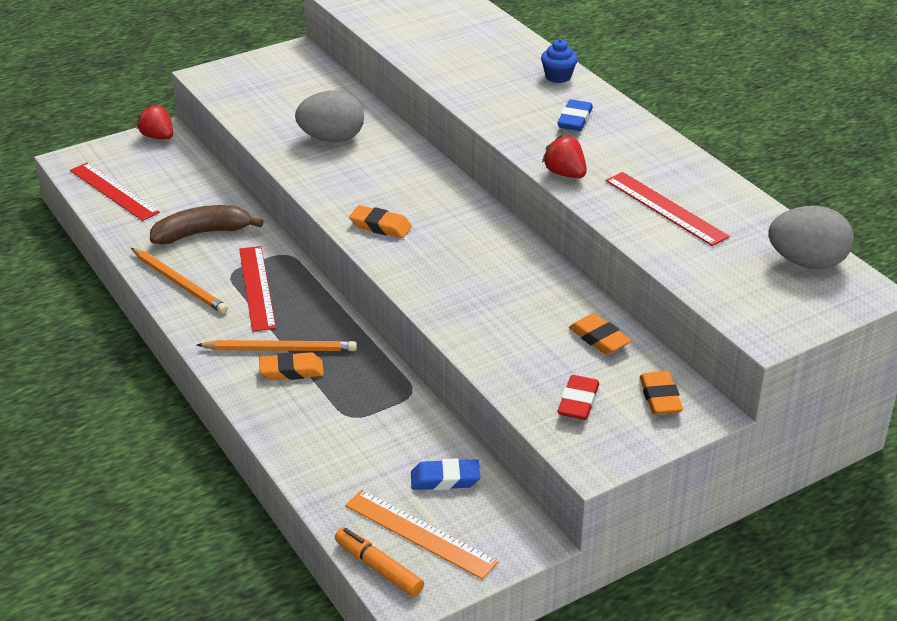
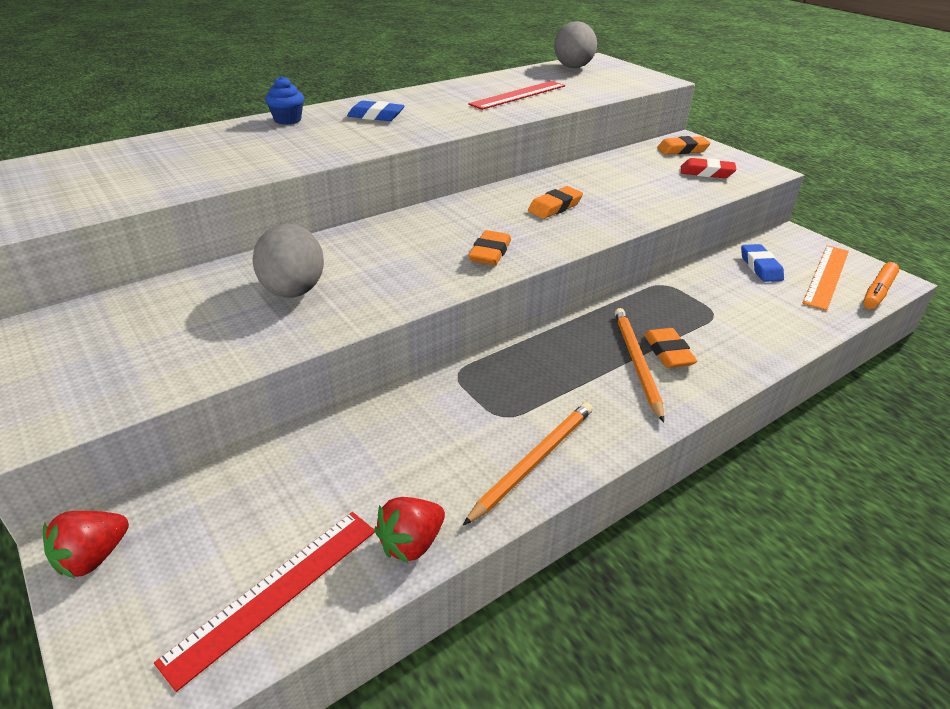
camera: 95 degrees left, 0 degrees up
(202, 233) = (412, 455): brown banana -> none
(257, 287) = (529, 390): red ruler -> none
(565, 174) = (472, 121): red strawberry -> red strawberry (411, 543)
(599, 339) = (627, 165): orange eraser -> orange eraser (555, 207)

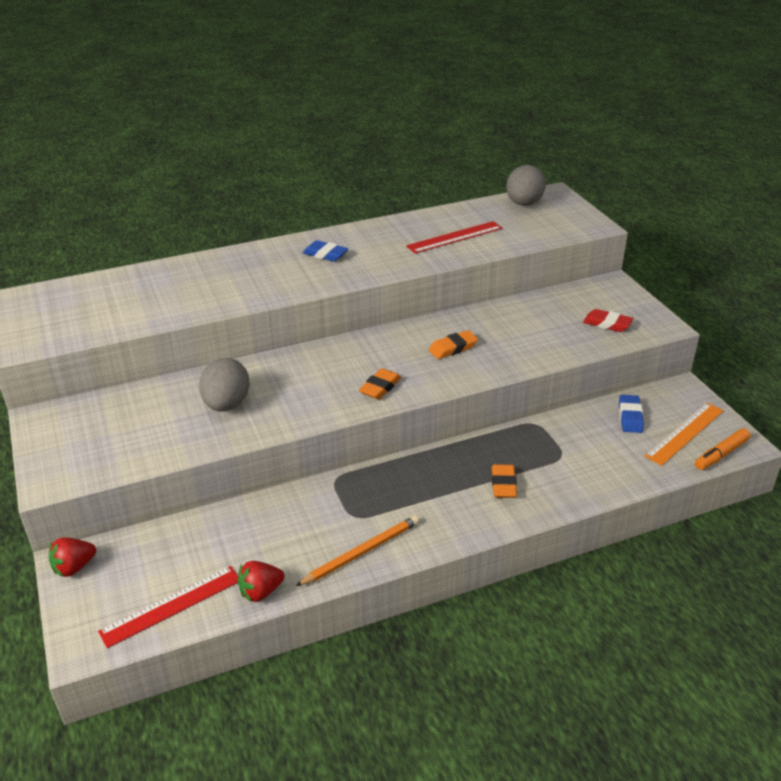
camera: 15 degrees right, 0 degrees up
(287, 120) = (255, 254): blue cupcake -> none
(636, 363) = (474, 489): orange pencil -> none
(682, 150) = (601, 295): orange eraser -> none

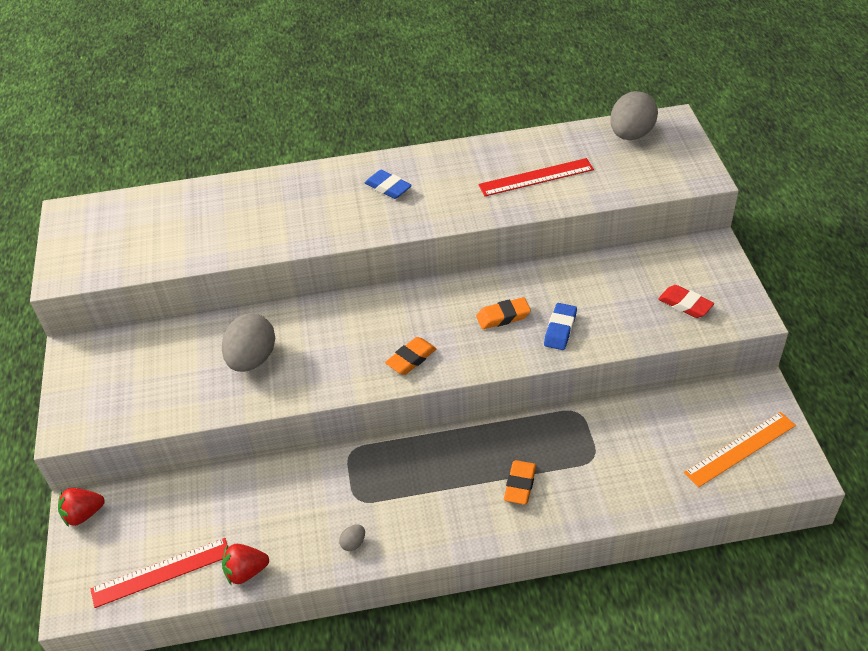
camera: 15 degrees right, 10 degrees up
(362, 552) = (353, 543): orange pencil -> grey egg
(630, 417) = (686, 418): blue eraser -> blue eraser (560, 329)
(721, 454) = (771, 483): orange marker -> none

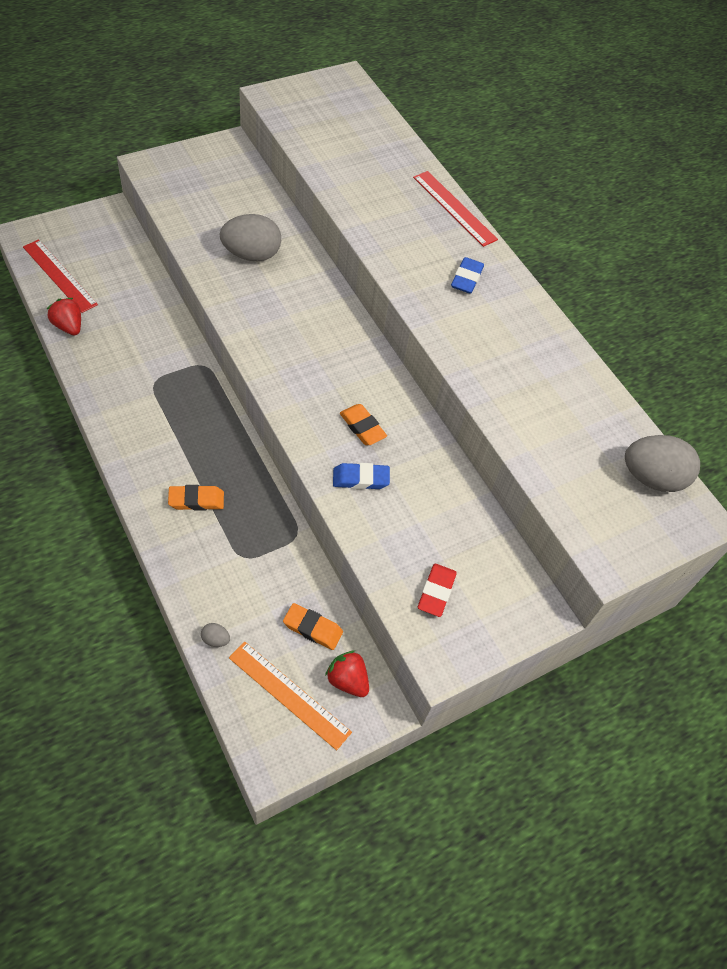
camera: 60 degrees right, 10 degrees up
(83, 514) = (103, 216): red strawberry -> red strawberry (347, 680)
(353, 543) = (108, 389): grey egg -> grey egg (215, 639)
(411, 359) = (285, 365): orange eraser -> orange eraser (312, 628)
(536, 177) = (535, 398): red ruler -> red ruler (454, 208)

